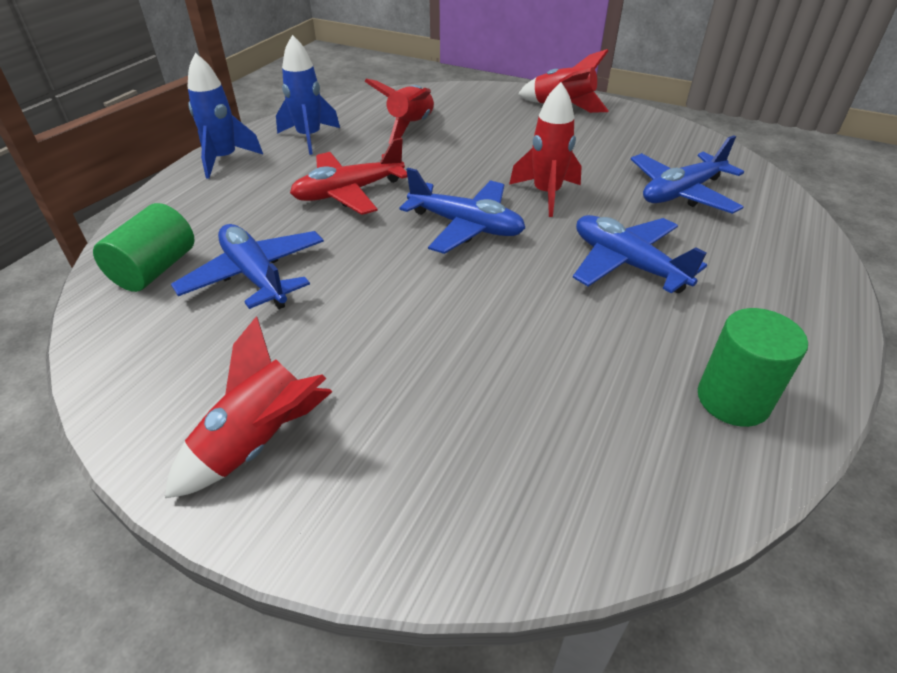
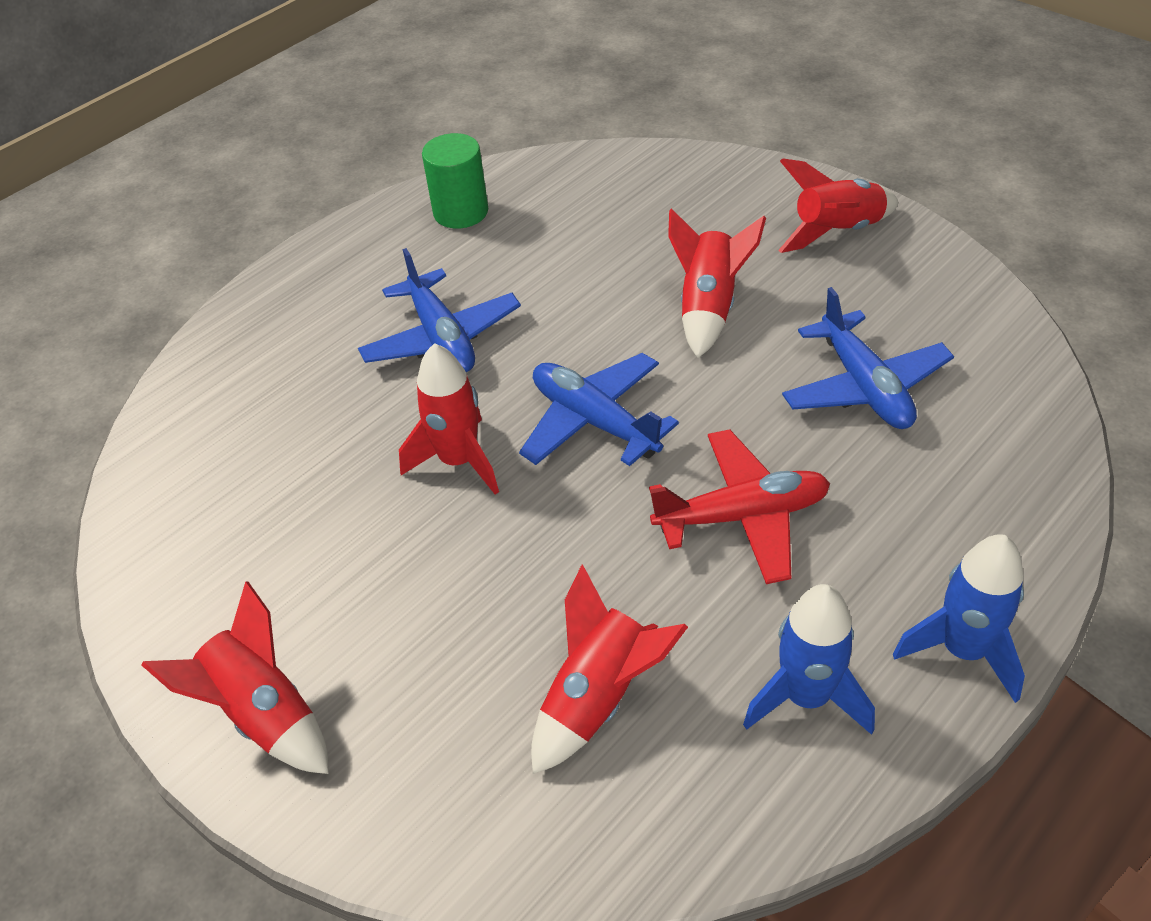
camera: 160 degrees left, 5 degrees up
(155, 269) = (992, 415): green cylinder -> none
(399, 323) = (708, 308): none -> red rocket
(681, 193) = (280, 432): blue plane -> none

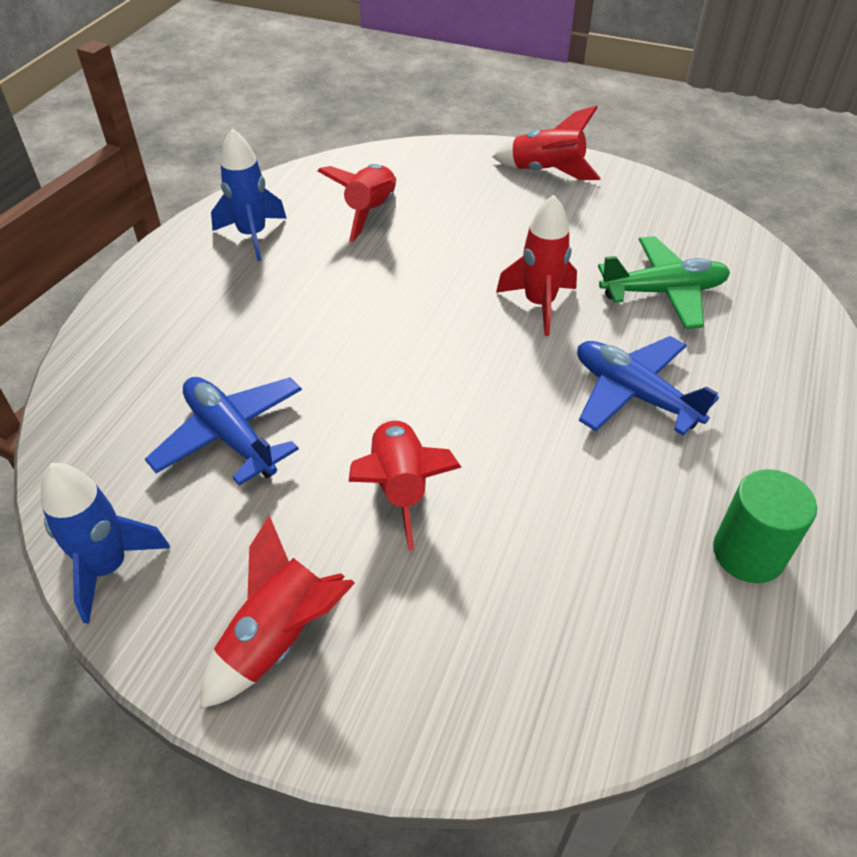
camera: 155 degrees right, 0 degrees up
(305, 441) = (663, 292): none -> green plane
(594, 421) = (454, 354): blue plane -> none
(742, 516) = (314, 315): red plane -> none
(963, 650) = (158, 274): blue rocket -> blue rocket (108, 567)

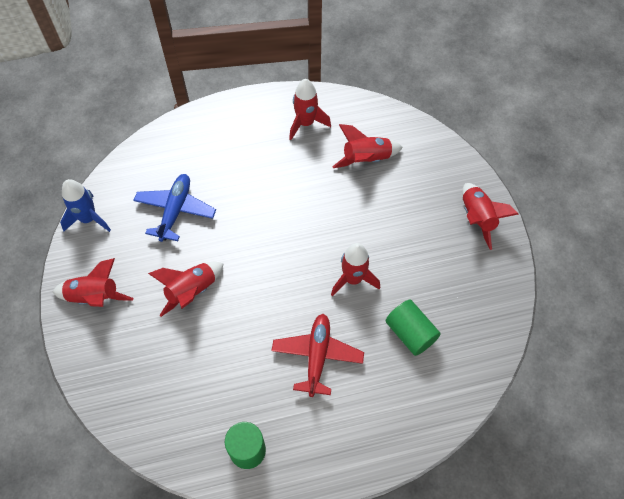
camera: 55 degrees right, 15 degrees up
(252, 235) = (306, 123): blue rocket -> red rocket
(634, 394) = (317, 356): blue plane -> red plane
(663, 292) = (410, 333): green plane -> green cylinder

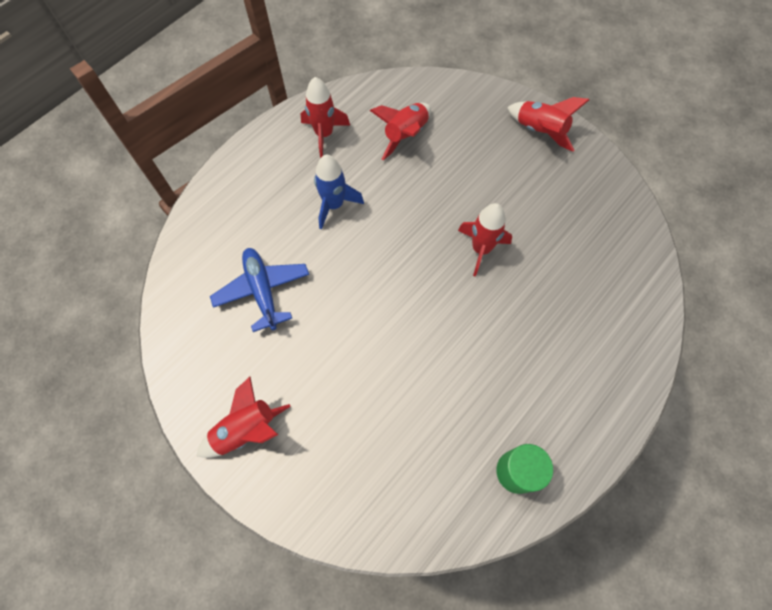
camera: 35 degrees left, 5 degrees up
(88, 219) = (176, 356): blue rocket -> blue rocket (334, 205)
(192, 291) = (342, 358): red rocket -> none
(317, 356) = (506, 339): red plane -> none
(410, 333) = (567, 265): green cylinder -> none

